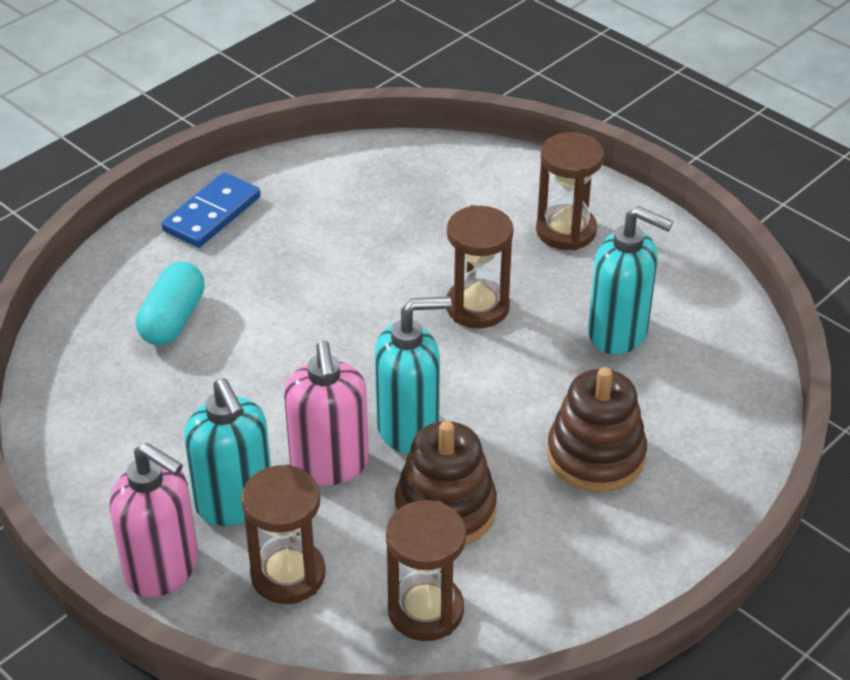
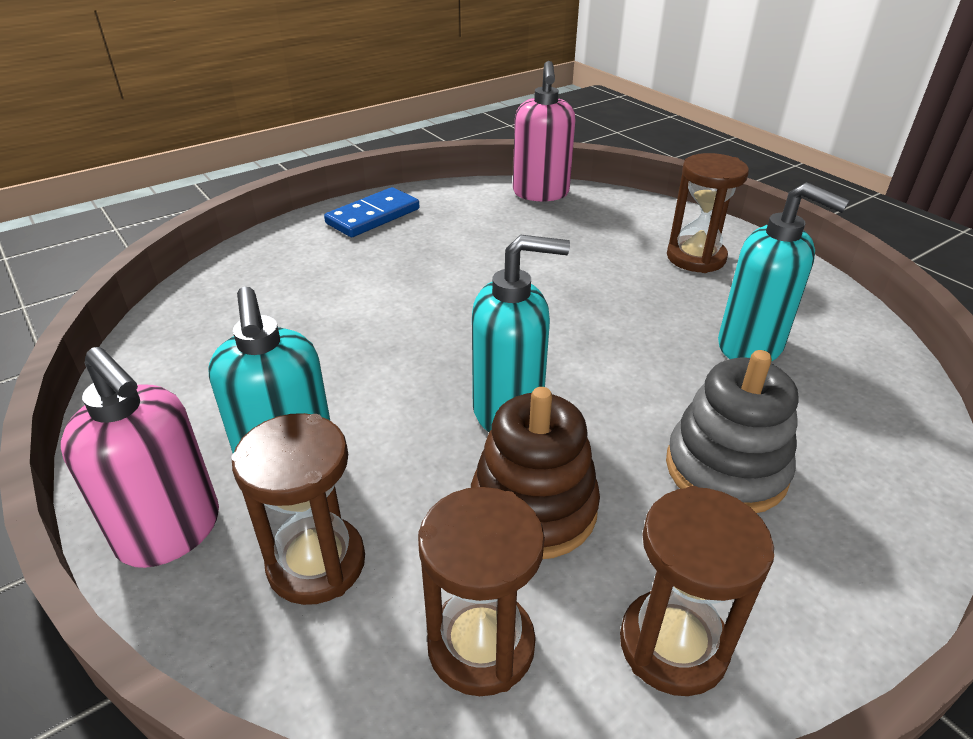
camera: 10 degrees right, 5 degrees down
(172, 319) = (303, 287): turquoise capsule -> none
(329, 465) = (410, 438): pink soap dispenser -> pink soap dispenser (540, 193)
(477, 307) = (602, 308): brown hourglass -> brown hourglass (673, 645)
(595, 455) = (726, 469): brown stacking toy -> grey stacking toy

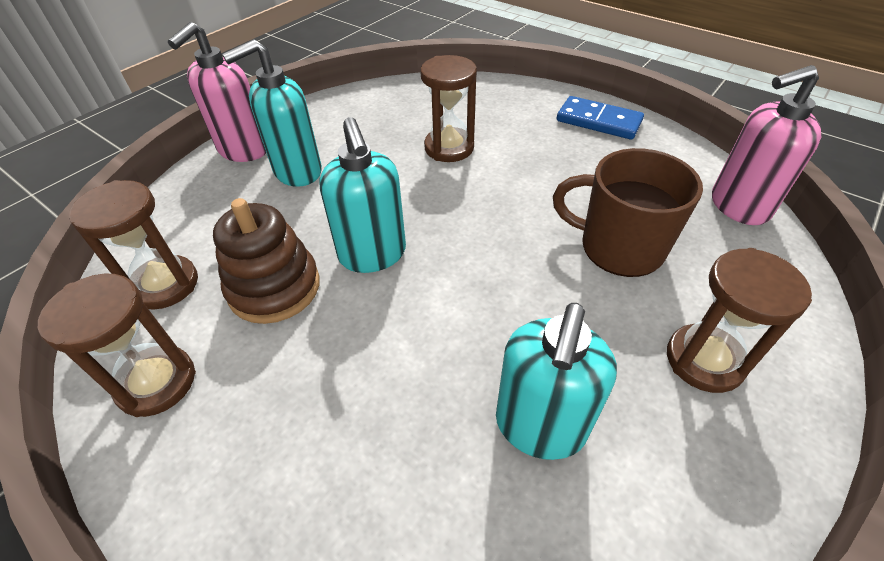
camera: 75 degrees right, 10 degrees up
(316, 563) = (224, 205): brown hourglass -> brown hourglass (449, 148)
(565, 257) = (619, 247): none -> brown mug
(726, 469) = (335, 409): grey stacking toy -> none

